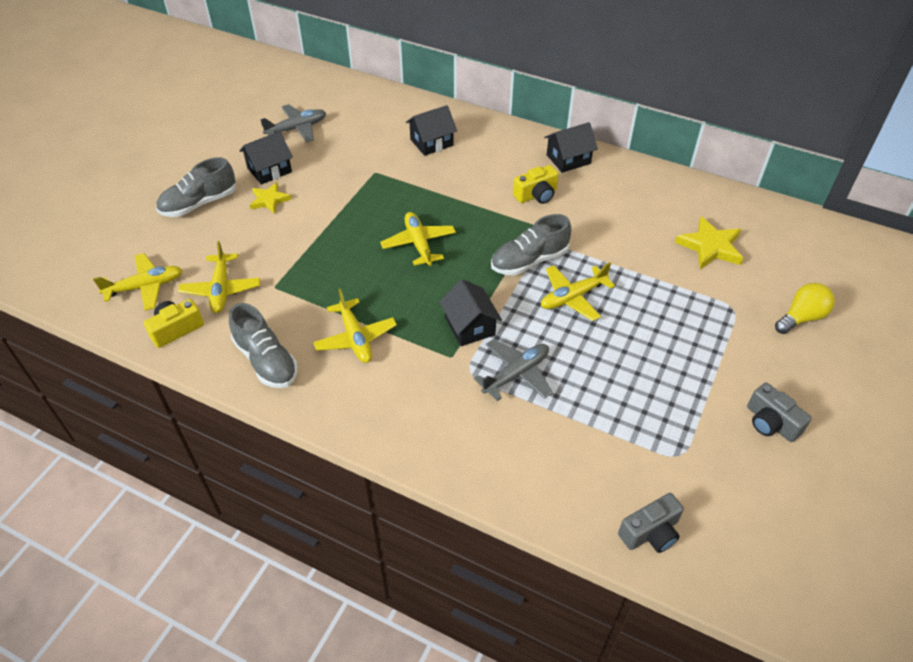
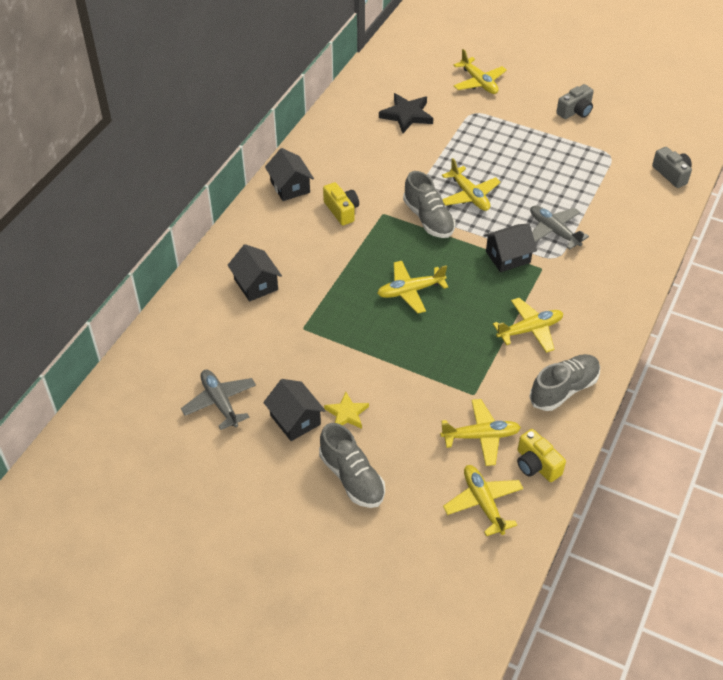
camera: 90 degrees left, 0 degrees up
(710, 246) = (406, 115): yellow star -> black star
(801, 317) = (479, 82): yellow light bulb -> yellow plane

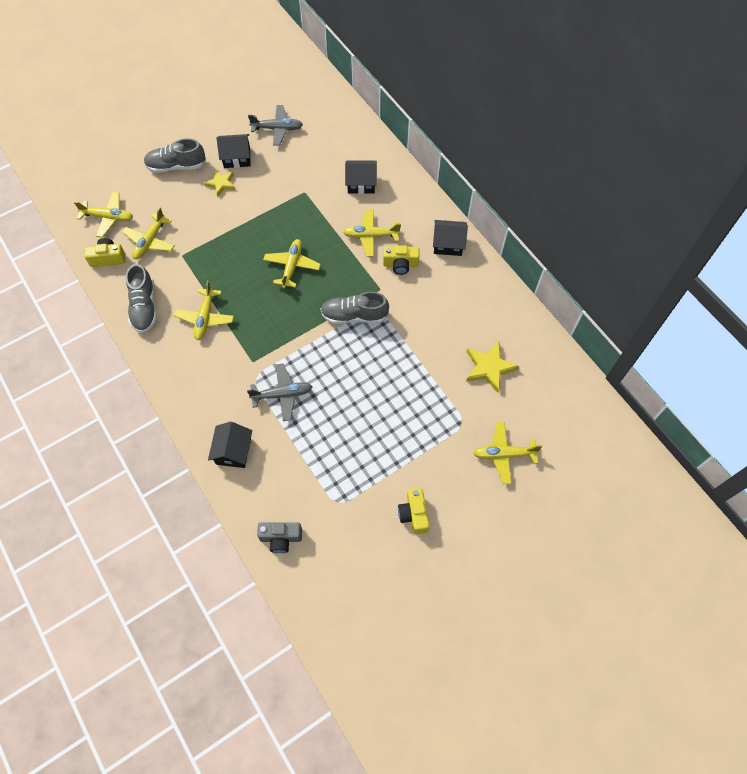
camera: 120 degrees right, 15 degrees up
(406, 115) = (489, 368): black star -> yellow star
(469, 195) = (361, 358): yellow plane -> yellow plane (371, 236)
(508, 257) = (279, 345): black house -> black house (233, 451)
(575, 111) = (413, 514): grey camera -> yellow camera

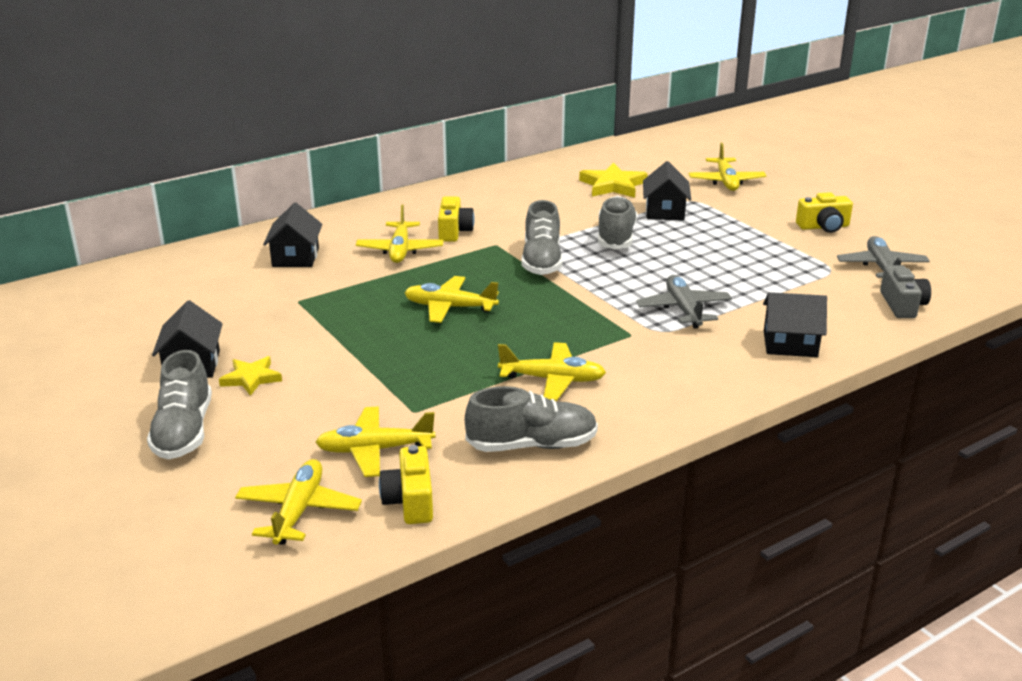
camera: 90 degrees left, 35 degrees down
(150, 241) = (375, 450): yellow plane -> yellow plane turned 150 degrees clockwise
(277, 129) = (139, 327): grey plane -> grey plane (881, 268)
(392, 363) = (616, 237): none -> grey shoe
(448, 244) = (423, 203): black house -> black house (665, 211)

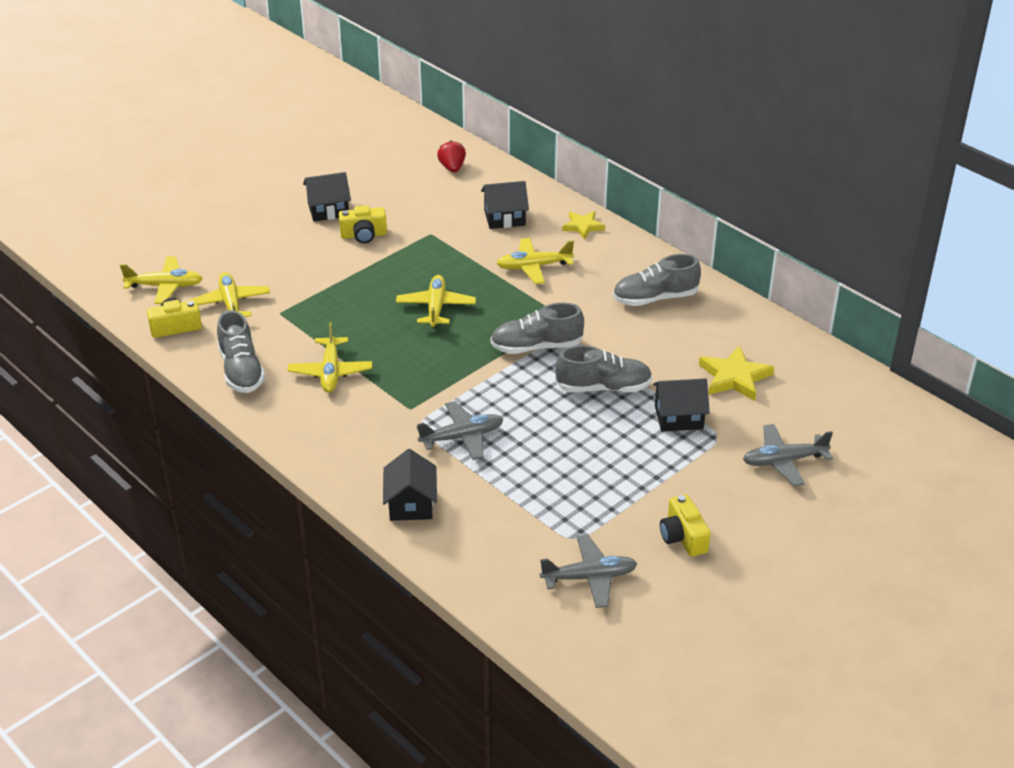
camera: 80 degrees right, 10 degrees up
(164, 278) = (452, 168): none -> red strawberry
(183, 431) = (247, 226): grey shoe -> grey shoe (655, 298)
(251, 378) = (314, 237): yellow star -> yellow star (583, 226)
(454, 231) = (582, 290): yellow camera -> yellow camera (364, 235)
(726, 181) = (784, 461): yellow plane -> grey plane
(902, 305) = (506, 586): grey camera -> none

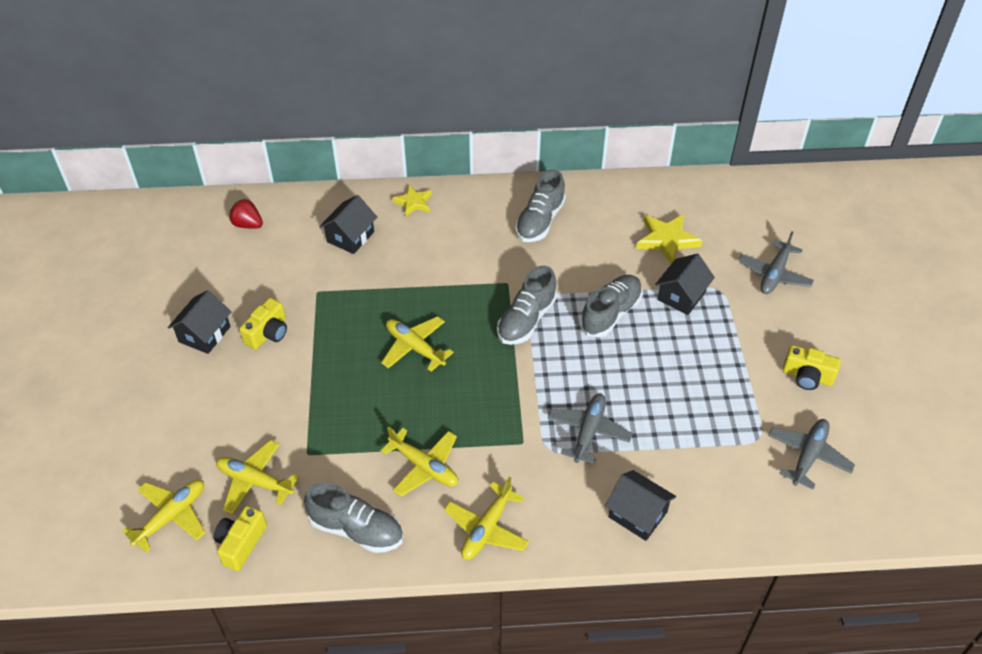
camera: 50 degrees left, 10 degrees up
(534, 267) = (430, 260): yellow plane -> yellow plane (486, 529)

